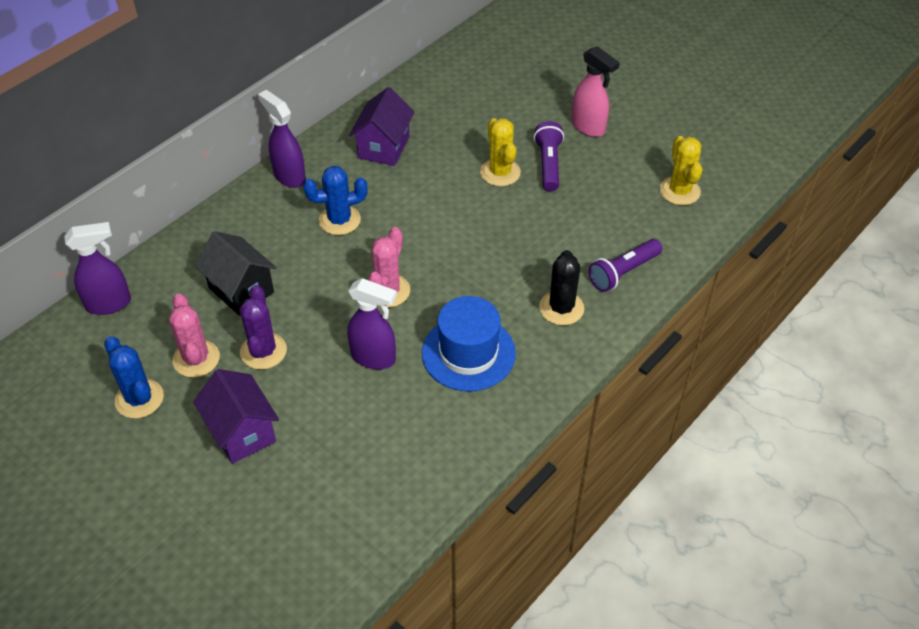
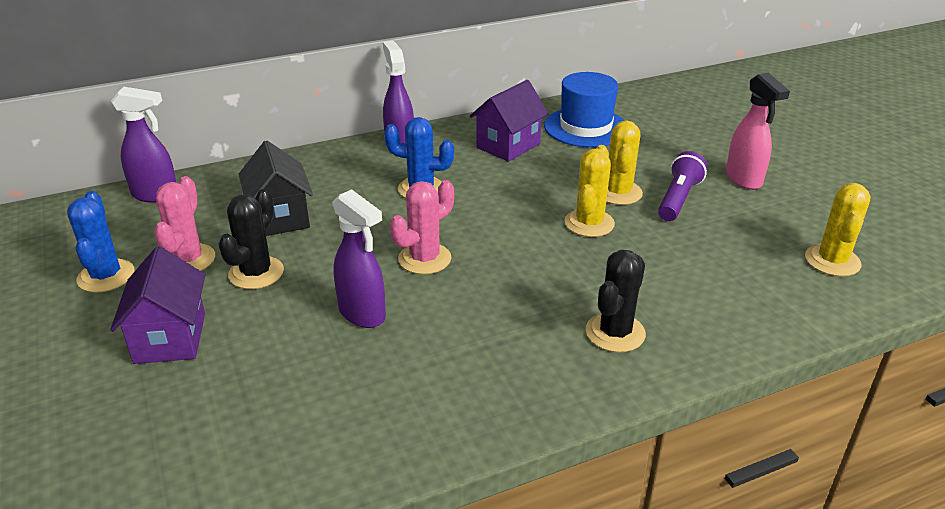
camera: 25 degrees right, 15 degrees down
(263, 351) = (256, 273): purple cactus -> black cactus
(468, 353) = (472, 343): blue hat -> blue hat (586, 127)
(493, 212) = (589, 223): none -> yellow cactus
(623, 272) = (716, 320): purple flashlight -> none

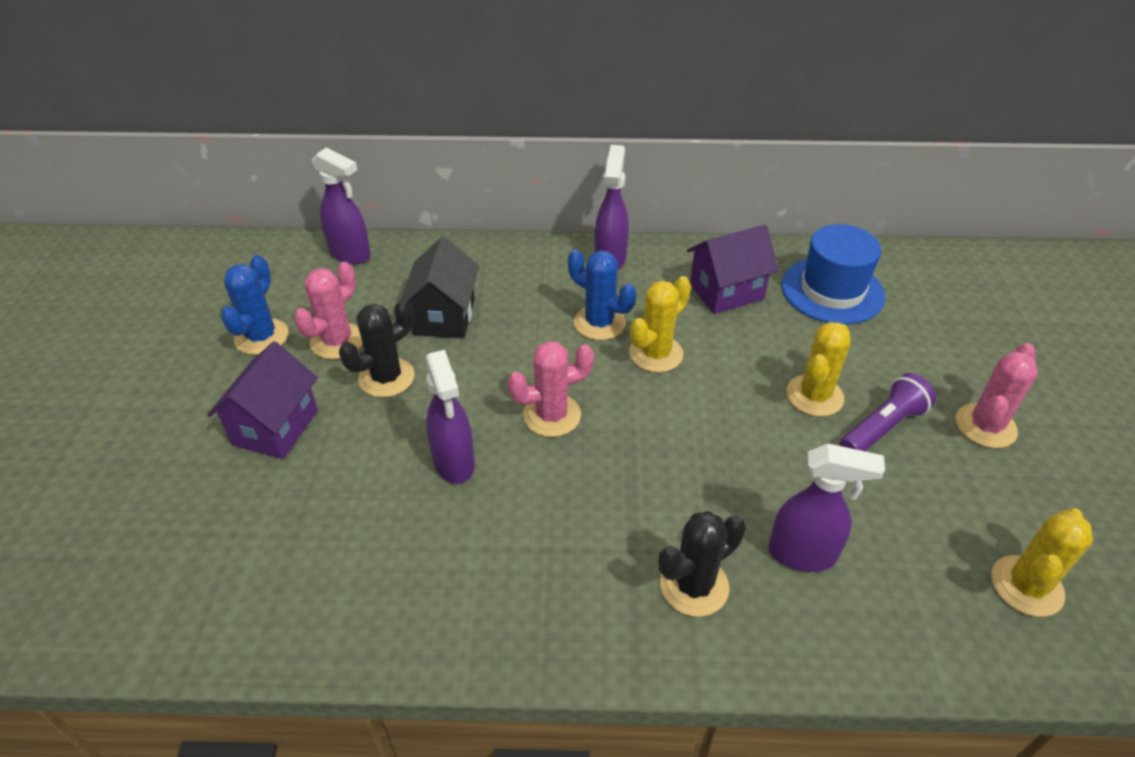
camera: 25 degrees right, 10 degrees up
(589, 223) = (754, 428): yellow cactus -> yellow cactus (656, 354)
(678, 289) = (803, 554): none -> purple spray bottle
(744, 180) = (985, 426): pink spray bottle -> pink cactus

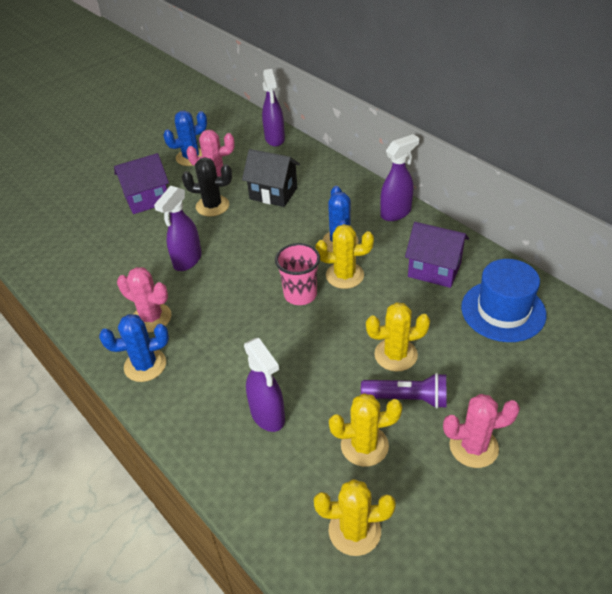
camera: 50 degrees right, 0 degrees up
(444, 317) = (273, 193): black house -> black house turned 60 degrees clockwise
(551, 415) = (253, 269): pink cactus -> pink cactus (151, 318)
(594, 624) = (145, 365): none -> blue cactus
(642, 405) = (300, 294): none -> pink cup
(694, 586) = (202, 386): black cactus -> none
(918, 502) = (364, 446): none -> yellow cactus

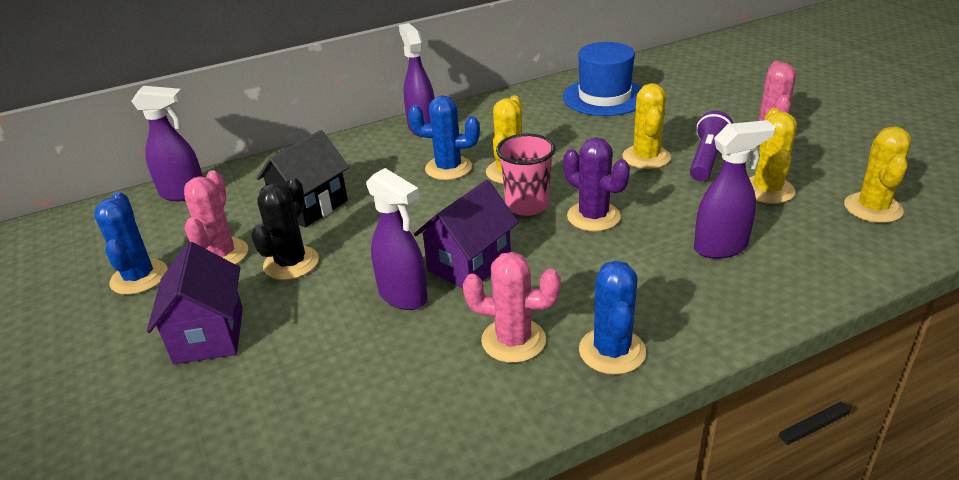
camera: 75 degrees left, 10 degrees down
(151, 318) = (513, 340): pink cactus -> pink cactus turned 60 degrees clockwise
(293, 334) = (593, 217): none -> purple cactus
(434, 270) = (530, 120): purple house -> purple house (469, 265)

